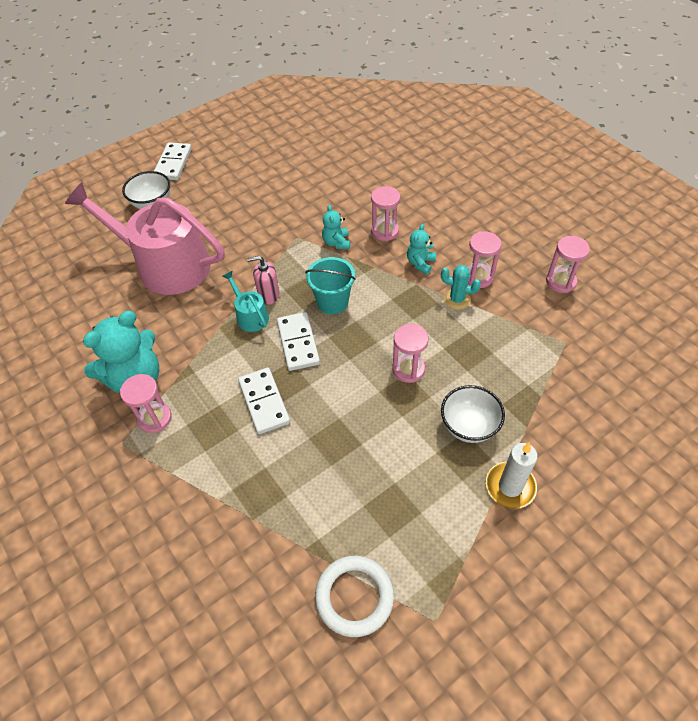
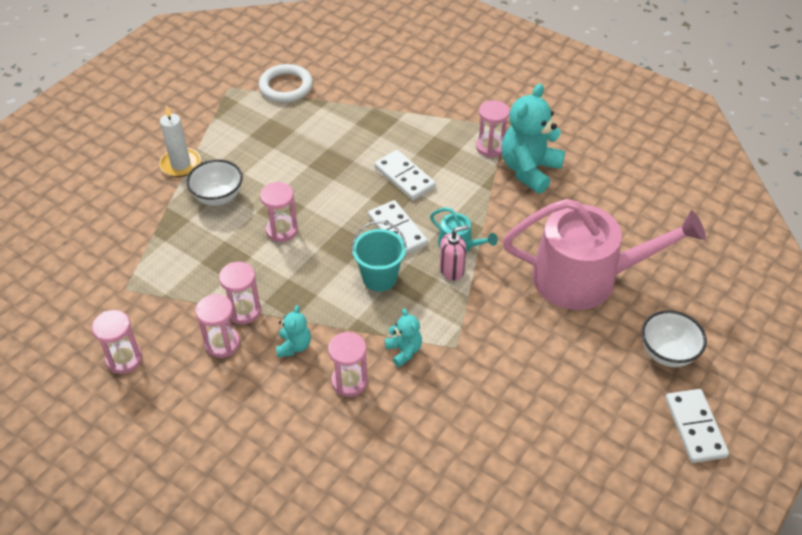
camera: 160 degrees right, 5 degrees down
(457, 299) = (244, 311): turquoise cactus -> pink hourglass

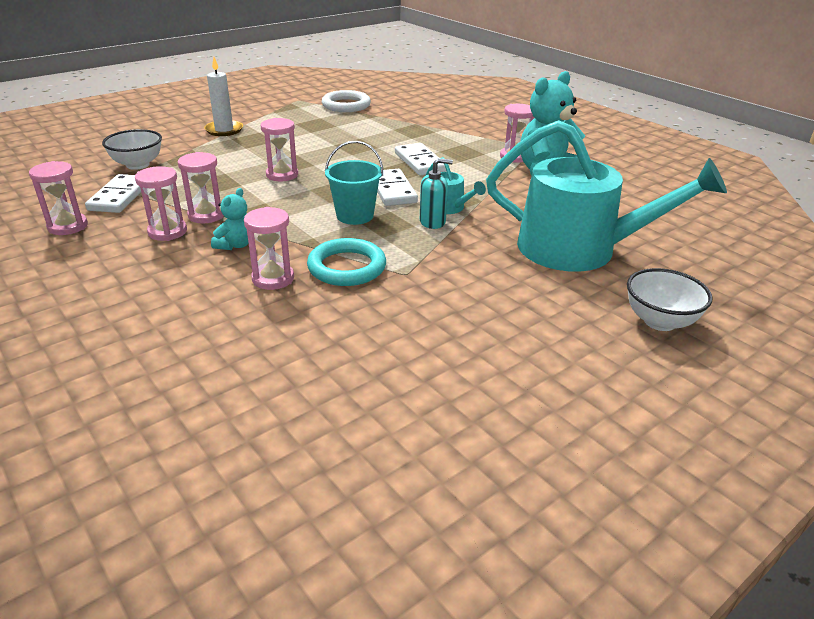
camera: 15 degrees right, 15 degrees down
(218, 197) = (240, 150): white bowl -> white bowl (138, 165)
(404, 351) = (347, 267): turquoise teddy bear -> turquoise ring
(452, 270) = (432, 222): pink soap dispenser -> turquoise soap dispenser
(585, 277) = (579, 249): pink watering can -> turquoise watering can
(695, 427) = (679, 394): white domino -> white domino (119, 197)

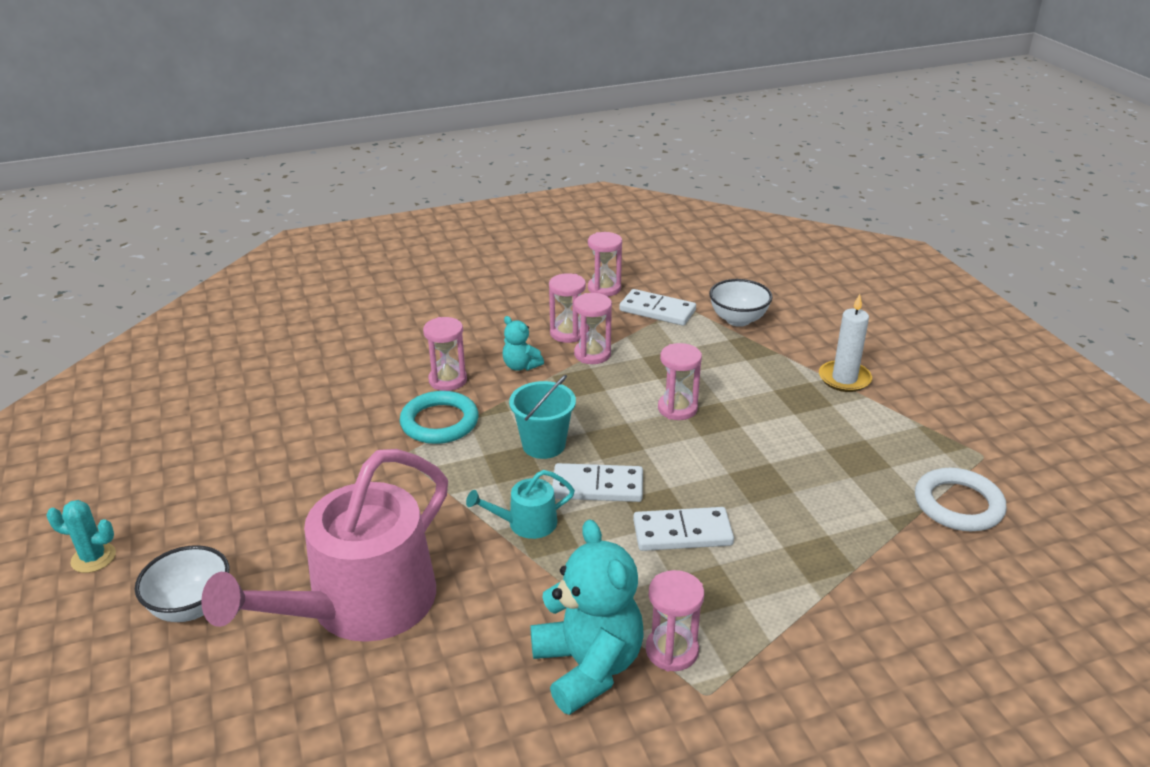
camera: 110 degrees right, 0 degrees up
(432, 222) = (497, 499): turquoise soap dispenser -> none
(579, 249) = (361, 605): turquoise watering can -> pink watering can
(680, 409) = (93, 558): none -> turquoise cactus

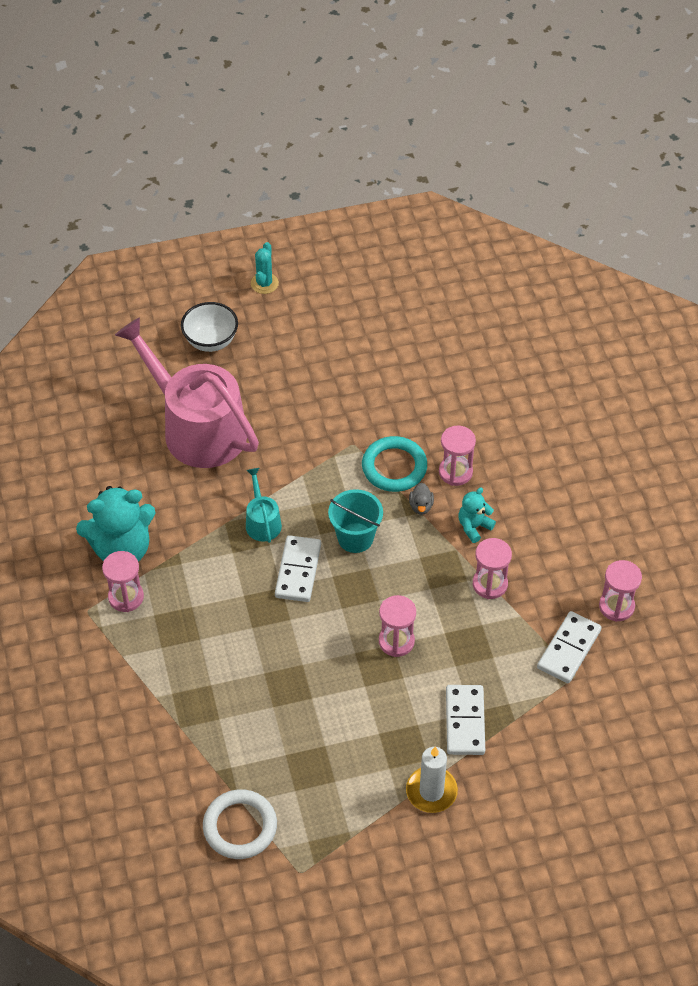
camera: 95 degrees right, 20 degrees up
(495, 401) = (421, 506): none -> grey duck
(567, 333) = (528, 567): pink hourglass -> none
(682, 532) = (237, 620): white domino -> white domino (465, 721)
(738, 320) = (547, 720): white bowl -> none

